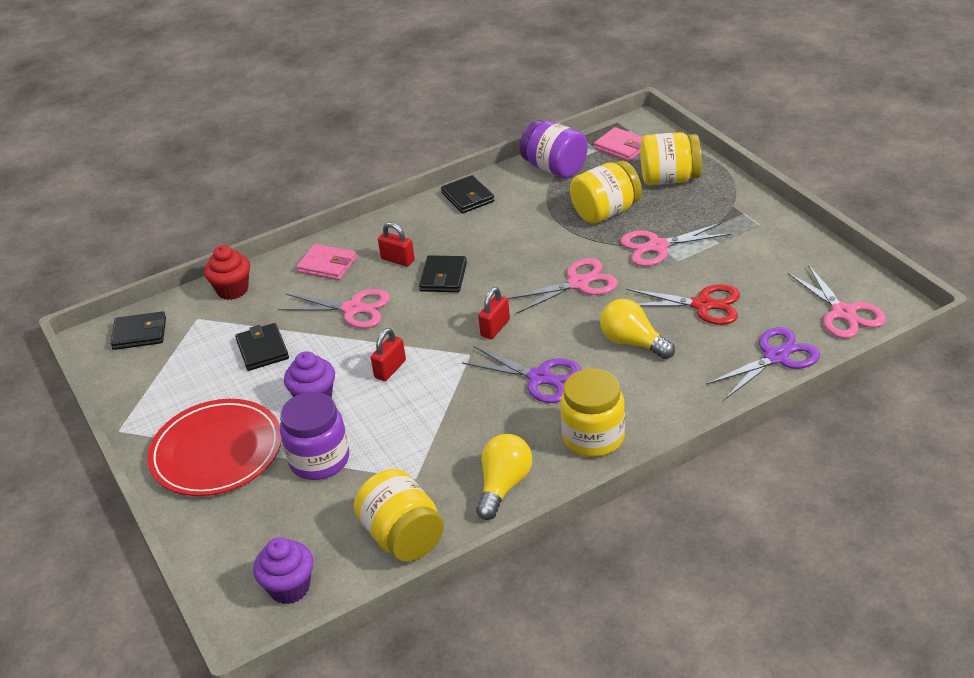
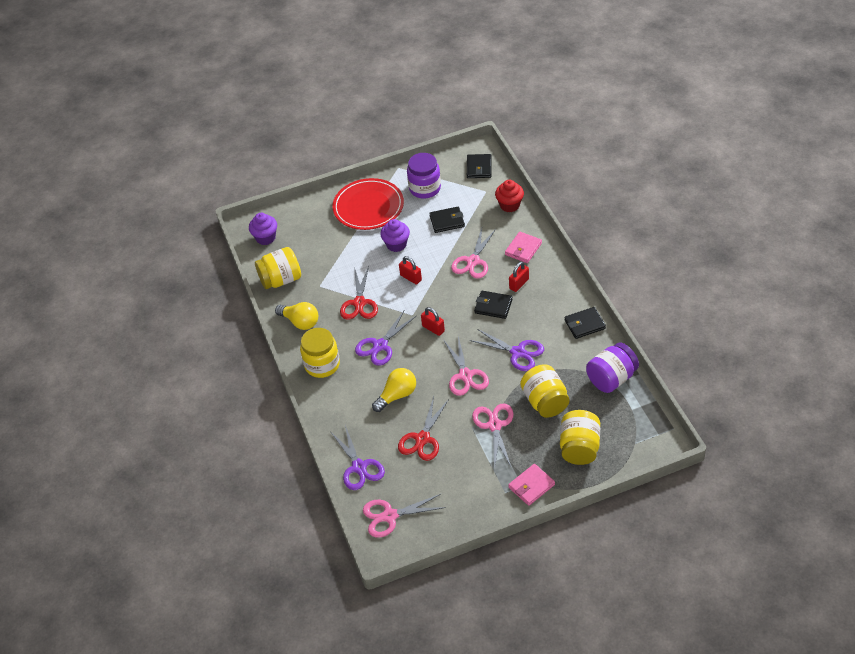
camera: 100 degrees right, 10 degrees up
(319, 460) = (347, 247): purple jar -> purple jar (425, 188)
(451, 419) = (359, 303): none -> red scissors
(527, 244) = (518, 352): none -> purple scissors
(621, 147) = (633, 425): pink wallet -> pink wallet (531, 486)

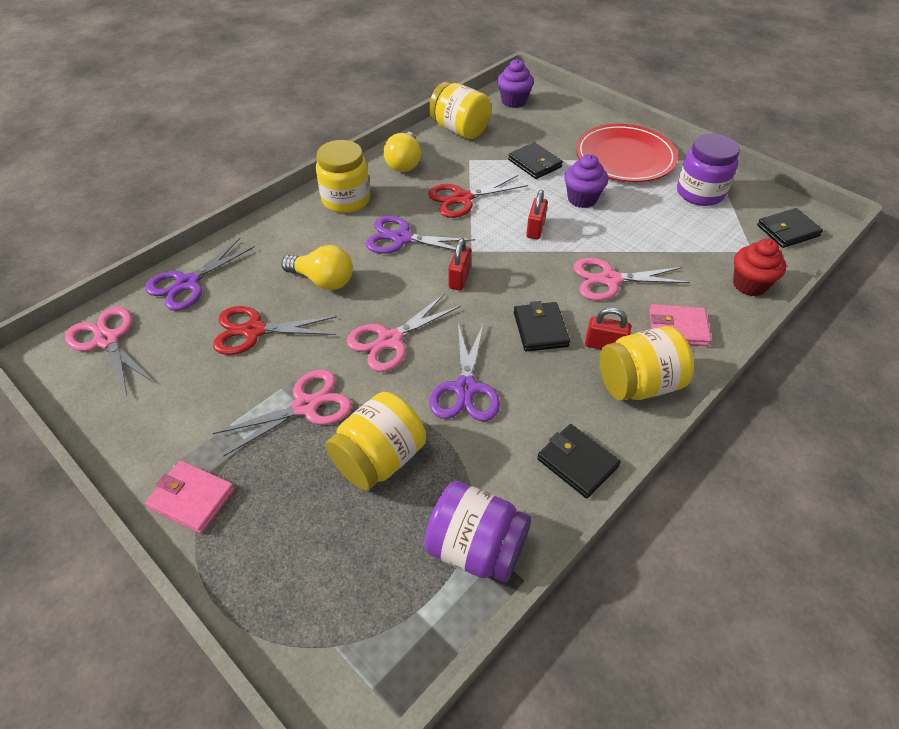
camera: 60 degrees right, 0 degrees up
(447, 221) = (661, 231): black wallet -> black wallet (534, 163)
(579, 448) = (294, 547): yellow jar -> yellow jar (638, 384)

